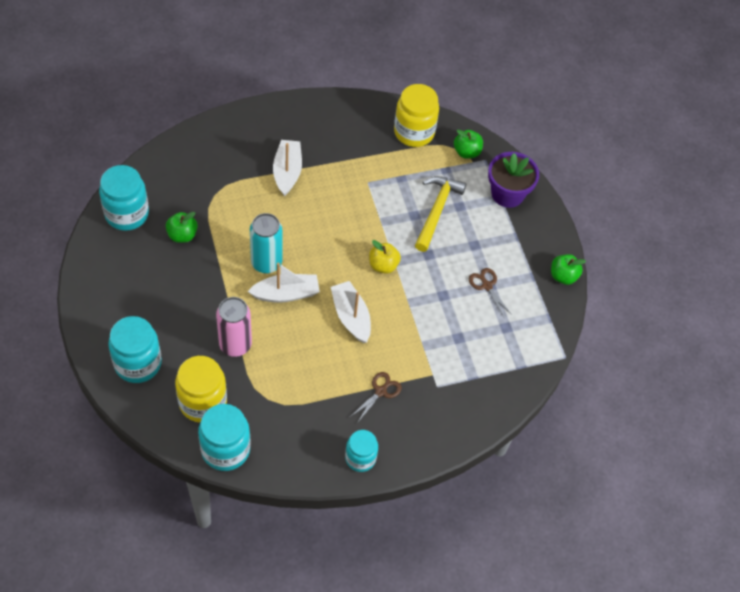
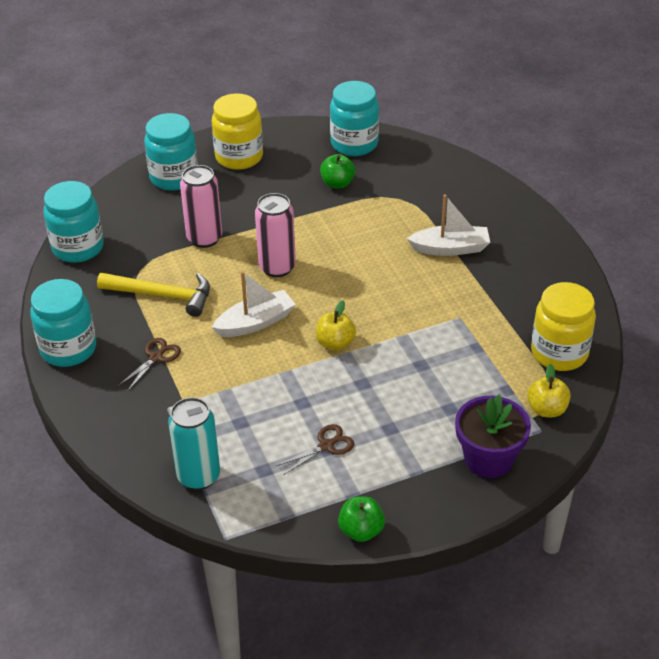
camera: 90 degrees right, 15 degrees down
(203, 402) = (132, 225): yellow jar -> yellow jar (239, 157)
(266, 263) = (316, 247): turquoise can -> turquoise can (198, 476)
(286, 294) = (277, 267): white boat -> pink can
(360, 458) = (68, 349): turquoise jar -> turquoise jar, size x1.56
(380, 391) = (156, 357): brown scissors -> brown scissors turned 90 degrees counterclockwise
(437, 211) = (435, 386): yellow hammer -> yellow hammer (162, 295)
(466, 152) = (547, 409): green apple -> yellow apple

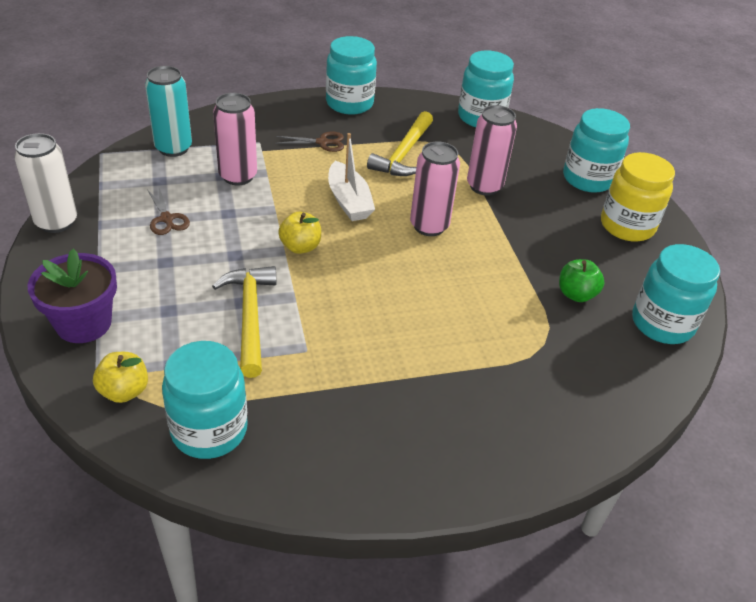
camera: 95 degrees right, 0 degrees up
(156, 357) = (322, 142): brown scissors -> brown scissors turned 45 degrees counterclockwise
(237, 410) = (238, 176): none -> pink can
(361, 531) = (56, 222): green apple -> white can
(436, 357) = (250, 317): none -> yellow hammer
(450, 248) = (435, 371): white boat -> none
(559, 353) = (209, 430): yellow jar -> turquoise jar

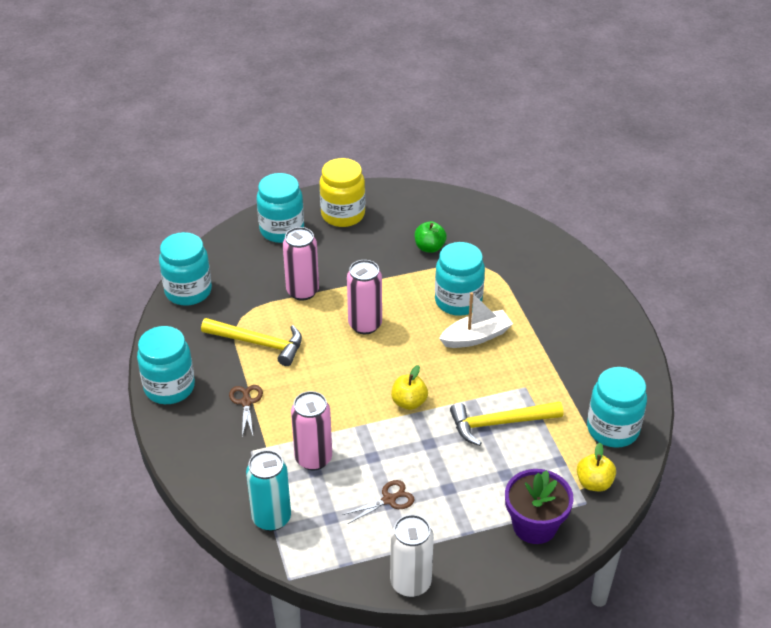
camera: 90 degrees left, 0 degrees up
(348, 201) = (339, 376): white boat -> white boat (476, 337)
(662, 324) = (449, 210): turquoise jar -> turquoise jar (458, 301)

